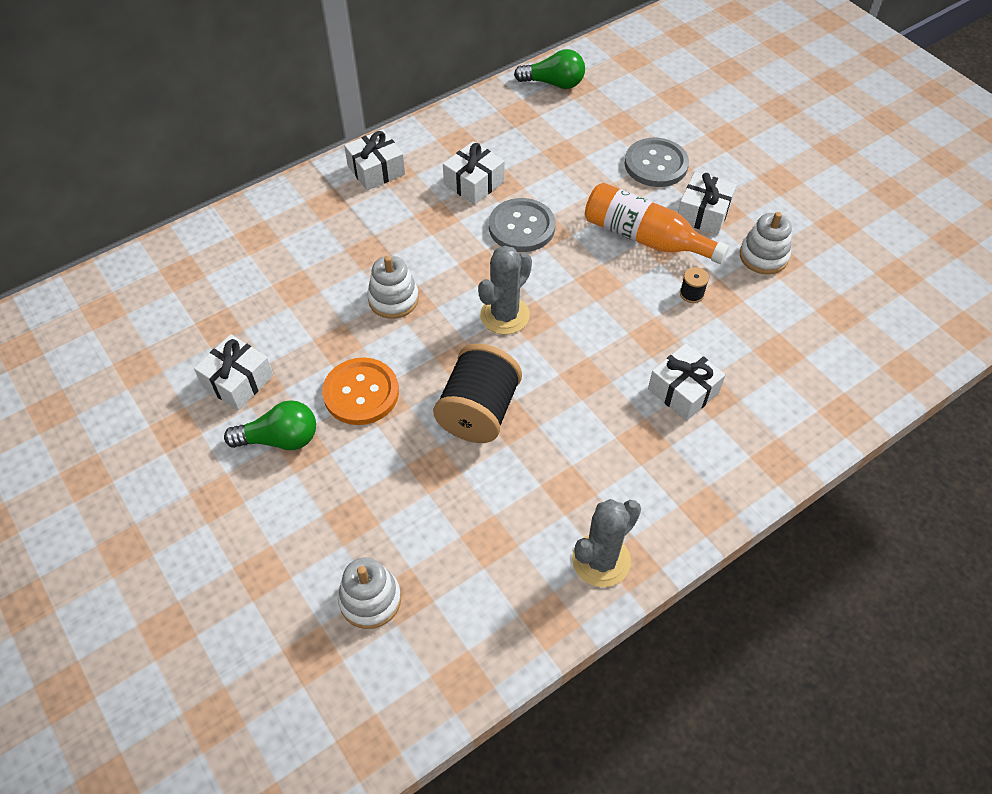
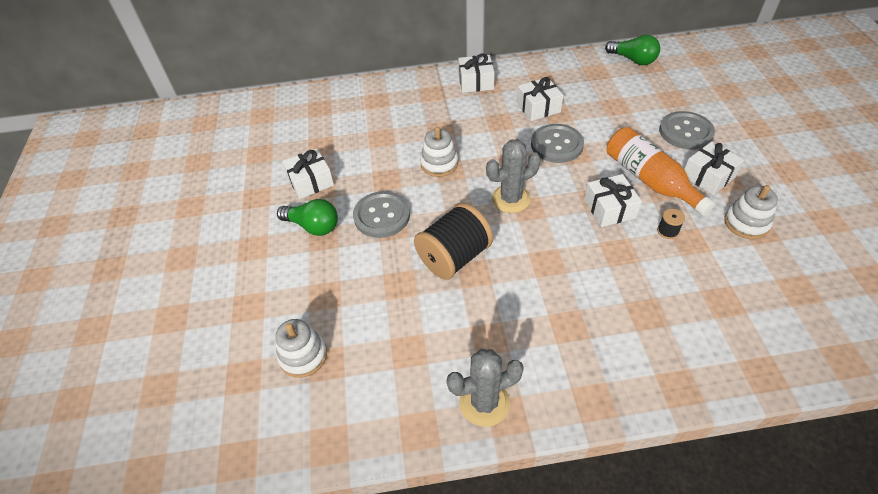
camera: 30 degrees right, 5 degrees down
(361, 393) = (382, 216): orange button -> grey button
(683, 391) = (622, 300): white gift -> white gift (609, 208)

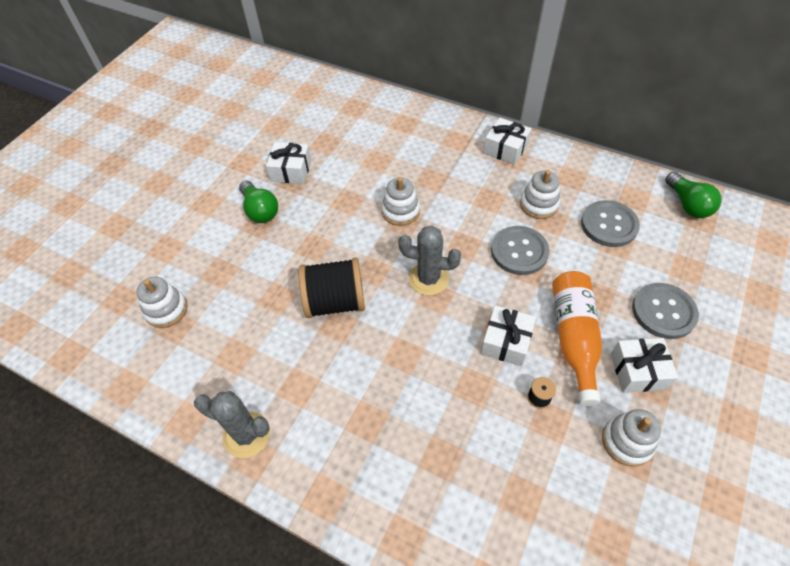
camera: 35 degrees right, 5 degrees up
(382, 216) = (315, 231): grey button -> grey button (609, 225)
(538, 107) = (539, 205): white gift -> white stacking toy

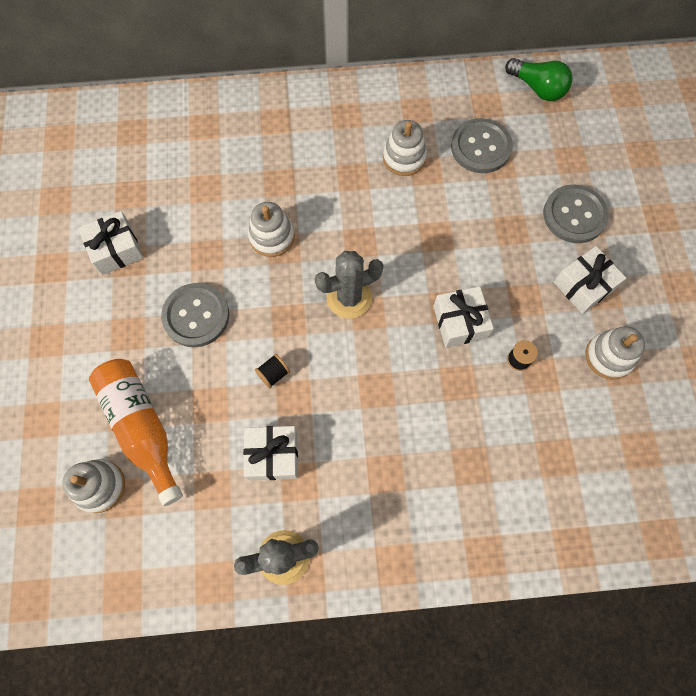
camera: 35 degrees left, 15 degrees up
(260, 210) = (116, 316): green light bulb -> none
(335, 302) = (273, 374): black spool -> black spool, size x0.40
(505, 149) = (332, 107): white gift -> white gift (273, 455)
(519, 251) = (416, 220): grey button -> grey button (196, 316)
(573, 338) = (515, 284): orange bottle -> orange bottle (142, 428)

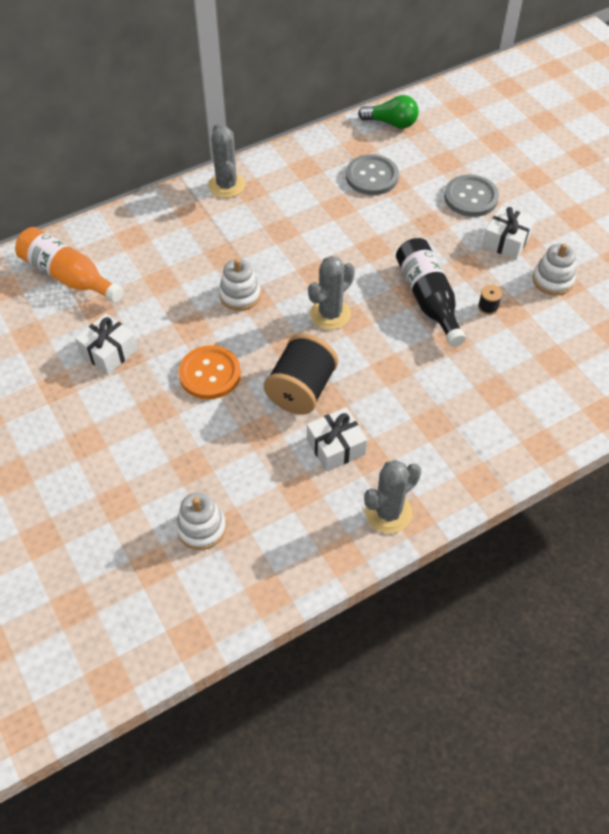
camera: 25 degrees left, 15 degrees down
(142, 428) = (212, 471): orange bottle -> orange bottle (68, 276)
(196, 316) = (210, 374): grey button -> orange button
(273, 374) = (301, 390): black spool -> black spool, size x2.50
(326, 101) = (226, 185): none -> grey cactus
(404, 158) = (315, 203): white stacking toy -> none
(460, 322) = (428, 299): white gift -> black bottle

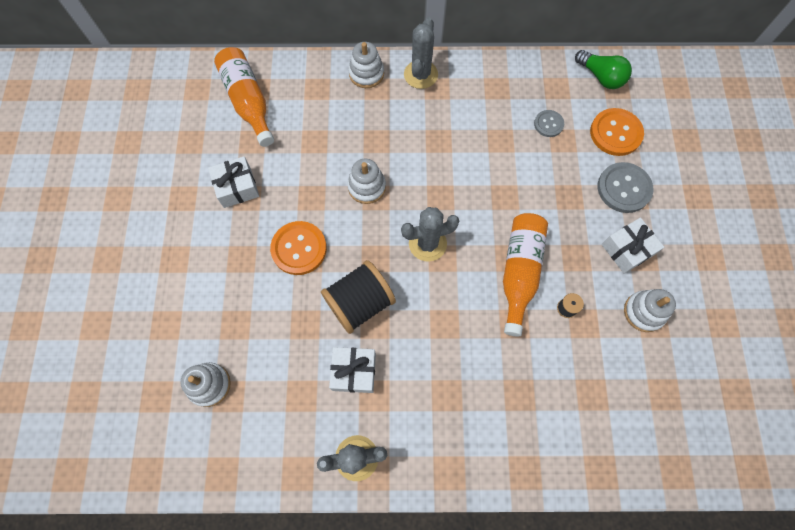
camera: 30 degrees right, 15 degrees up
(173, 205) = (366, 74): none -> white stacking toy
(372, 176) = (548, 124): grey button -> grey button, size x0.58
(428, 299) = (519, 272): black bottle -> orange bottle
(434, 159) = (615, 133): none -> orange button

